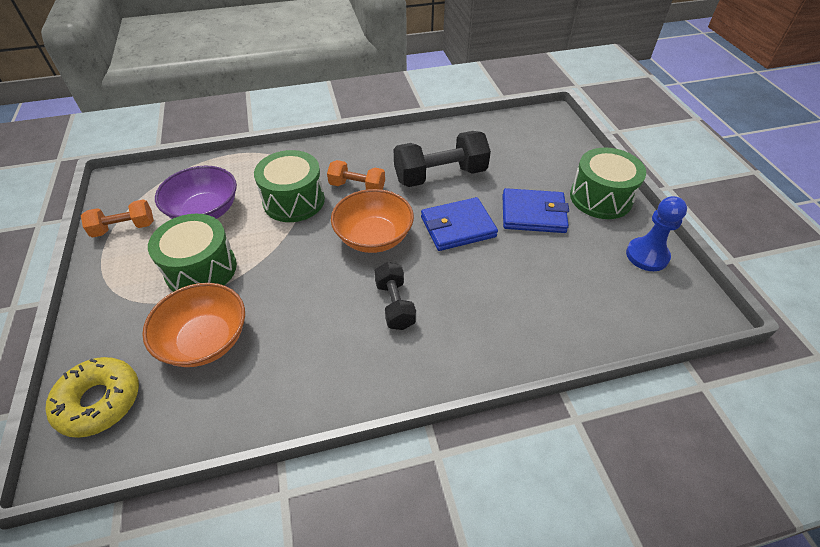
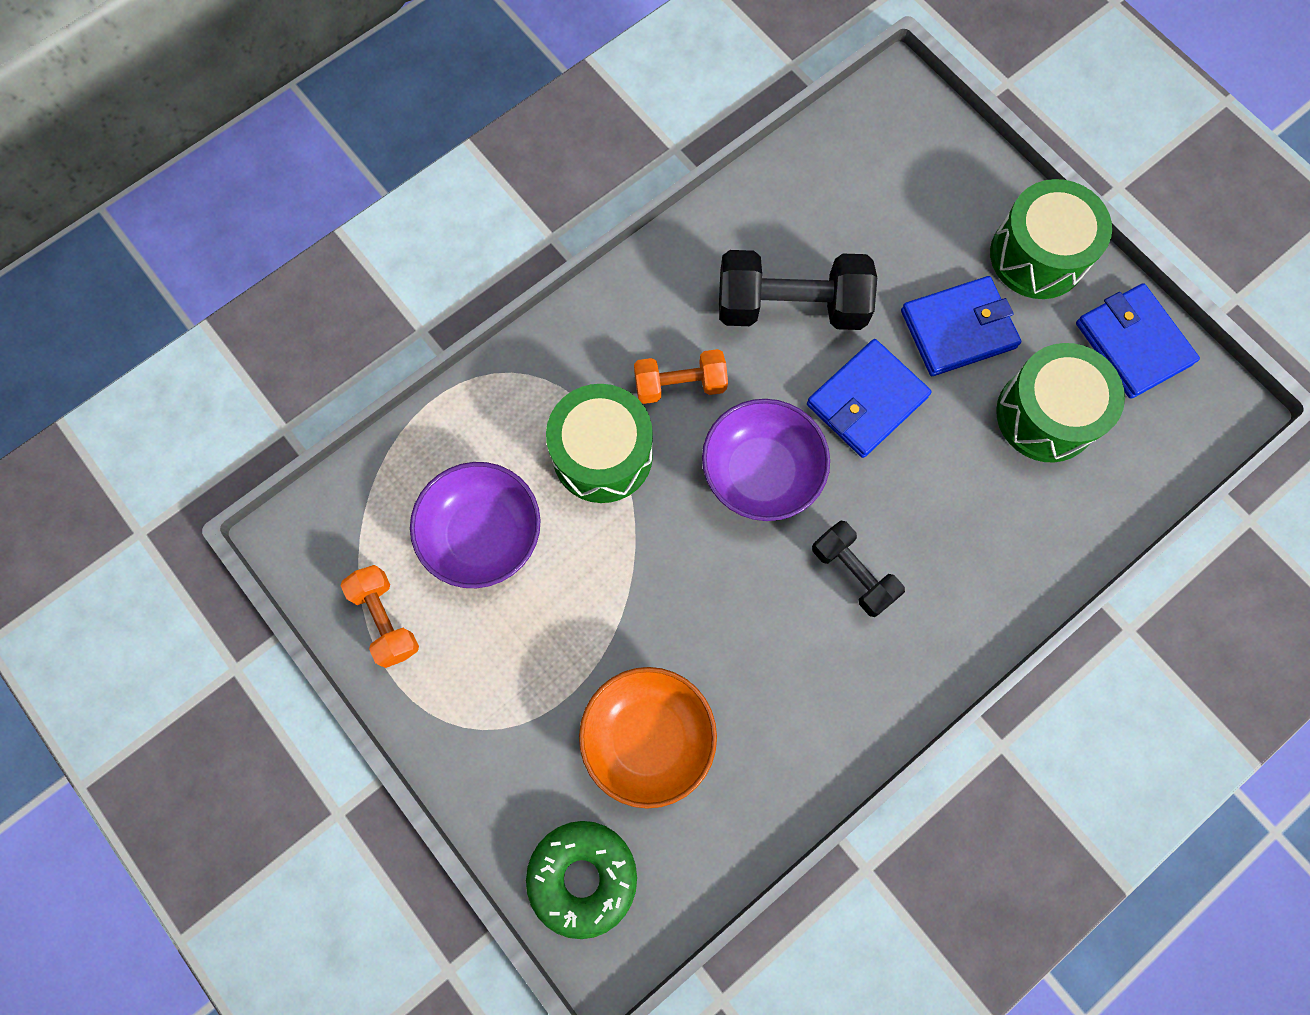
camera: 25 degrees left, 25 degrees up
(99, 401) = (582, 877): yellow donut -> green donut
(124, 228) = (385, 619): orange dumbbell -> orange dumbbell turned 75 degrees counterclockwise
(201, 269) = (558, 637): green drum -> green drum (1046, 415)
(374, 237) = (761, 472): orange bowl -> purple bowl
(440, 176) = (790, 307): black dumbbell -> black dumbbell turned 45 degrees clockwise
(647, 255) = (1133, 343): blue pawn -> blue wallet

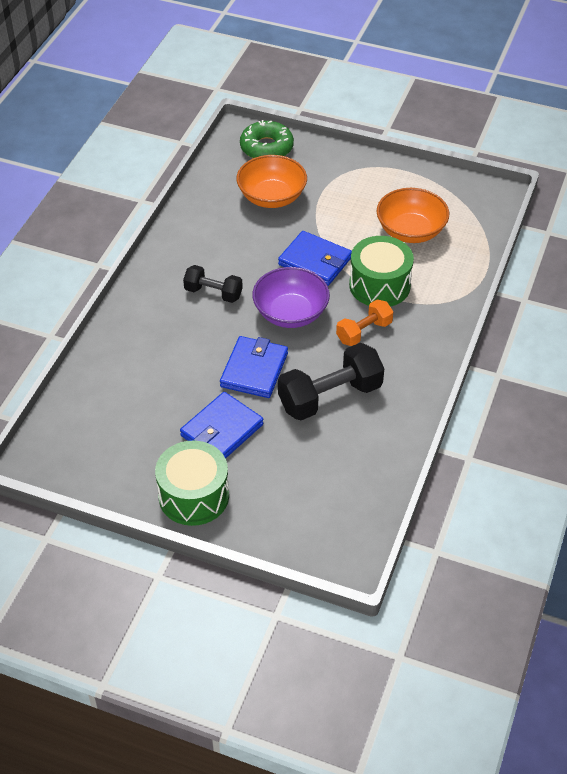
camera: 150 degrees right, 25 degrees down
(385, 619) = (426, 186): orange dumbbell -> none
(483, 534) = (410, 231): purple bowl -> orange bowl
(1046, 415) = (144, 408): green drum -> none
(1133, 343) = (107, 471): blue wallet -> blue wallet (315, 261)

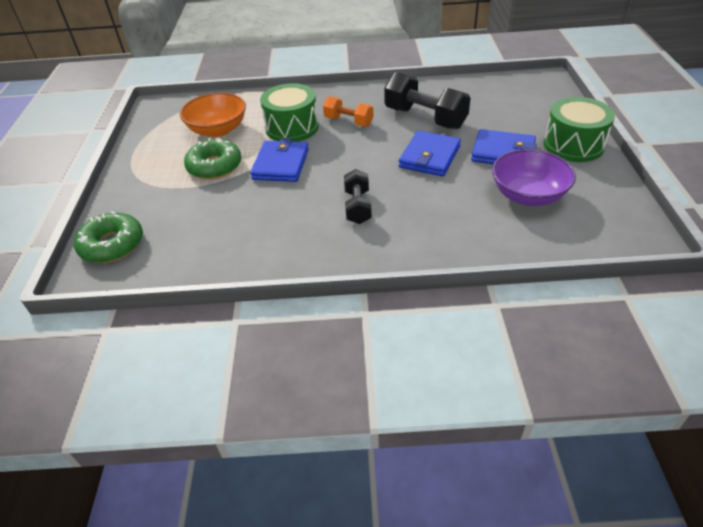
camera: 110 degrees left, 5 degrees down
(254, 370) = (429, 157): blue wallet -> blue wallet turned 60 degrees counterclockwise
(272, 197) = (198, 215): orange bowl -> none
(290, 313) = (353, 158): purple bowl -> purple bowl (528, 195)
(342, 218) = (214, 166): none -> green donut

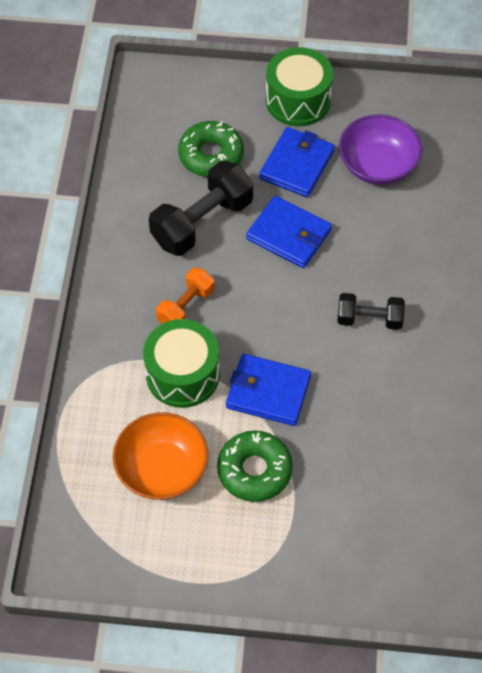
camera: 85 degrees left, 15 degrees up
(112, 245) = (395, 579): green donut -> green donut (211, 155)

